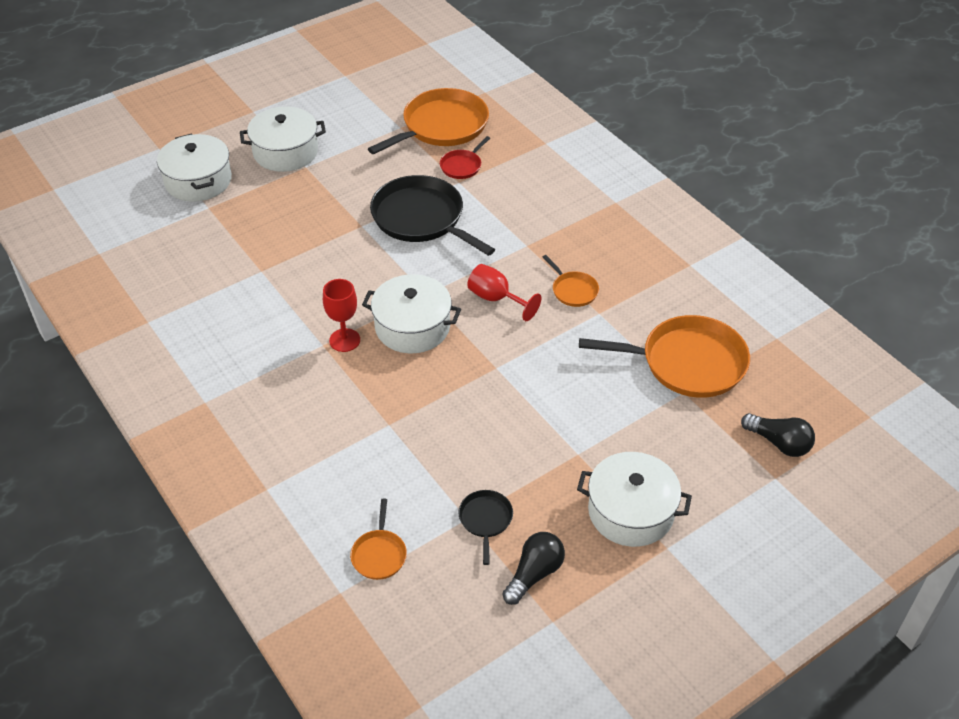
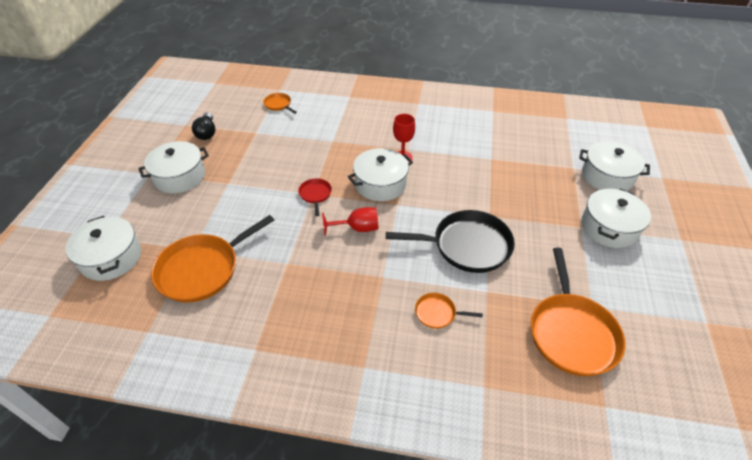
camera: 135 degrees right, 0 degrees up
(462, 166) = (505, 307): red pan -> red pan (315, 194)
(485, 520) = (247, 136): black pan -> none
(573, 290) = (318, 266): orange pan -> orange pan (437, 313)
(779, 443) = (111, 258): black light bulb -> white pot

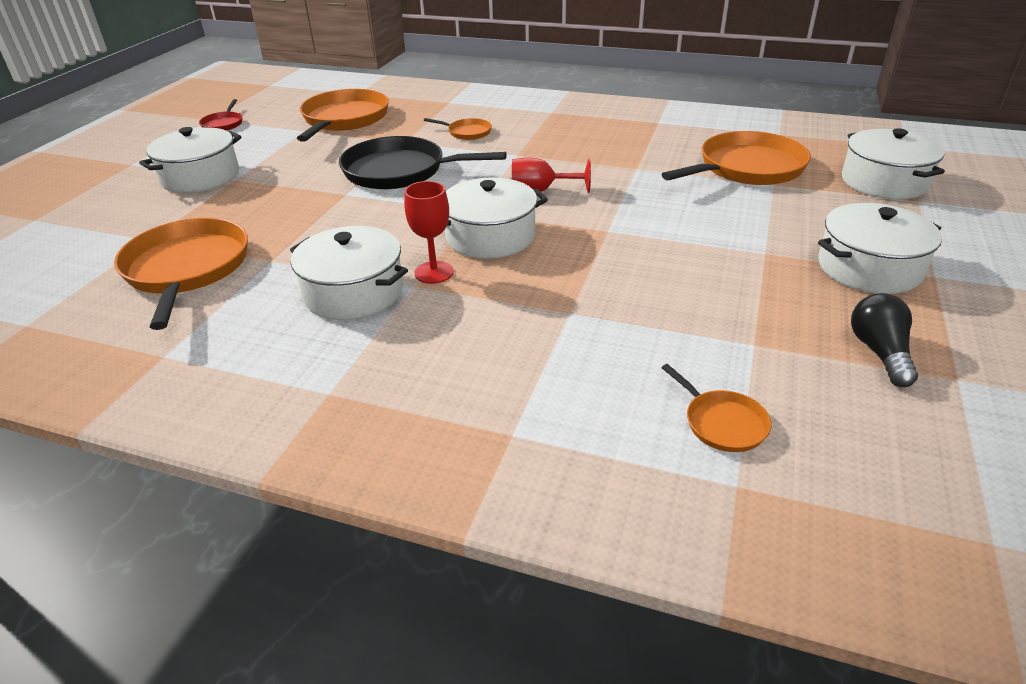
camera: 170 degrees left, 10 degrees down
(315, 194) = (603, 229): red pan -> red pan (223, 124)
(529, 150) = (187, 269): none -> orange pan
(607, 176) = (113, 226): white pot -> white pot (353, 292)

